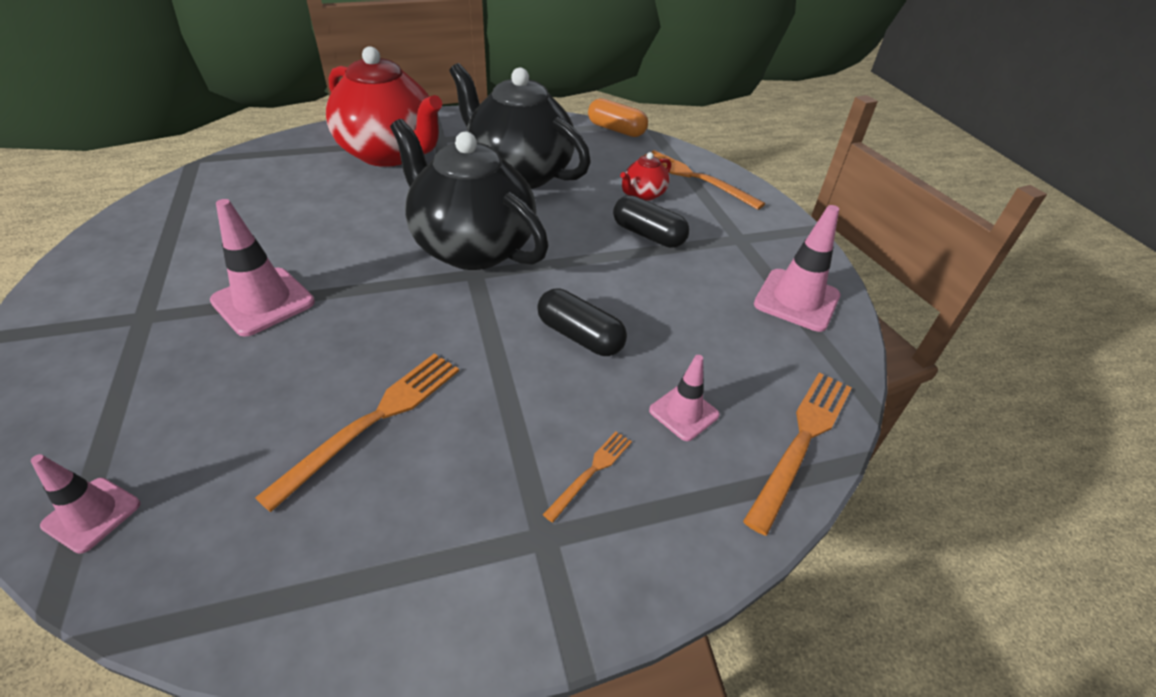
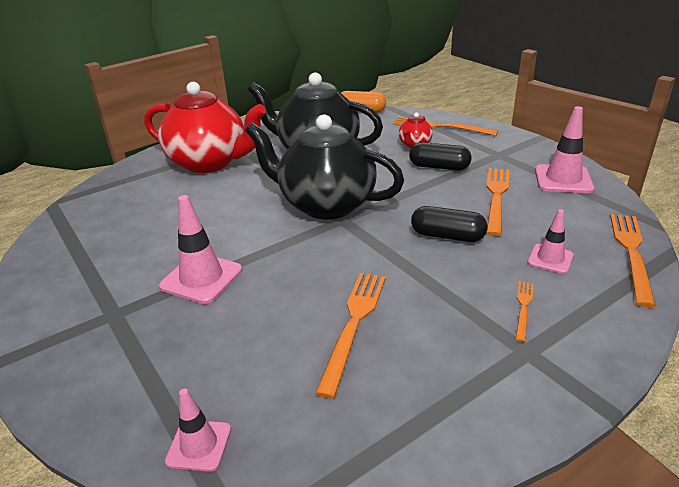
camera: 15 degrees left, 10 degrees down
(686, 299) = (496, 197): none -> orange fork

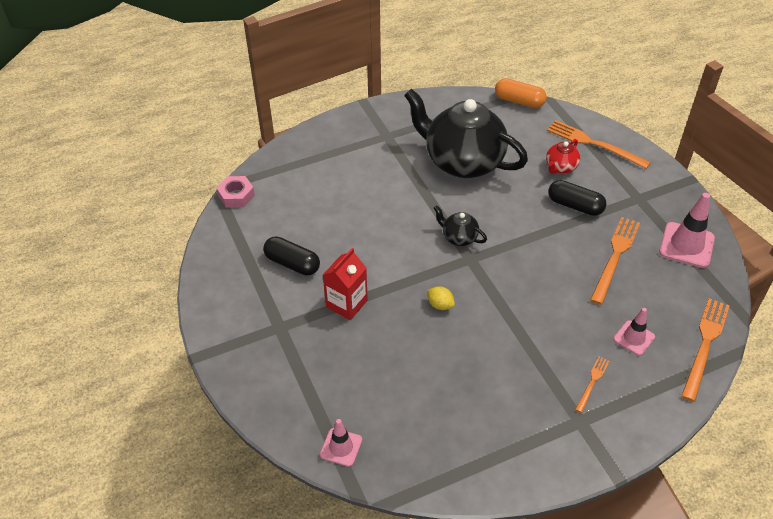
camera: 10 degrees right, 15 degrees up
(73, 205) = (236, 195): none -> pink nut
(201, 278) = (346, 303): pink traffic cone -> red carton
(210, 162) = (358, 158): red teapot -> none
(316, 263) = (440, 305): none -> yellow lemon
(326, 205) = (459, 237): black teapot -> black teapot, size x0.42
(353, 324) = (458, 372): orange fork -> none
(447, 236) = (556, 296): black capsule -> black capsule (292, 263)

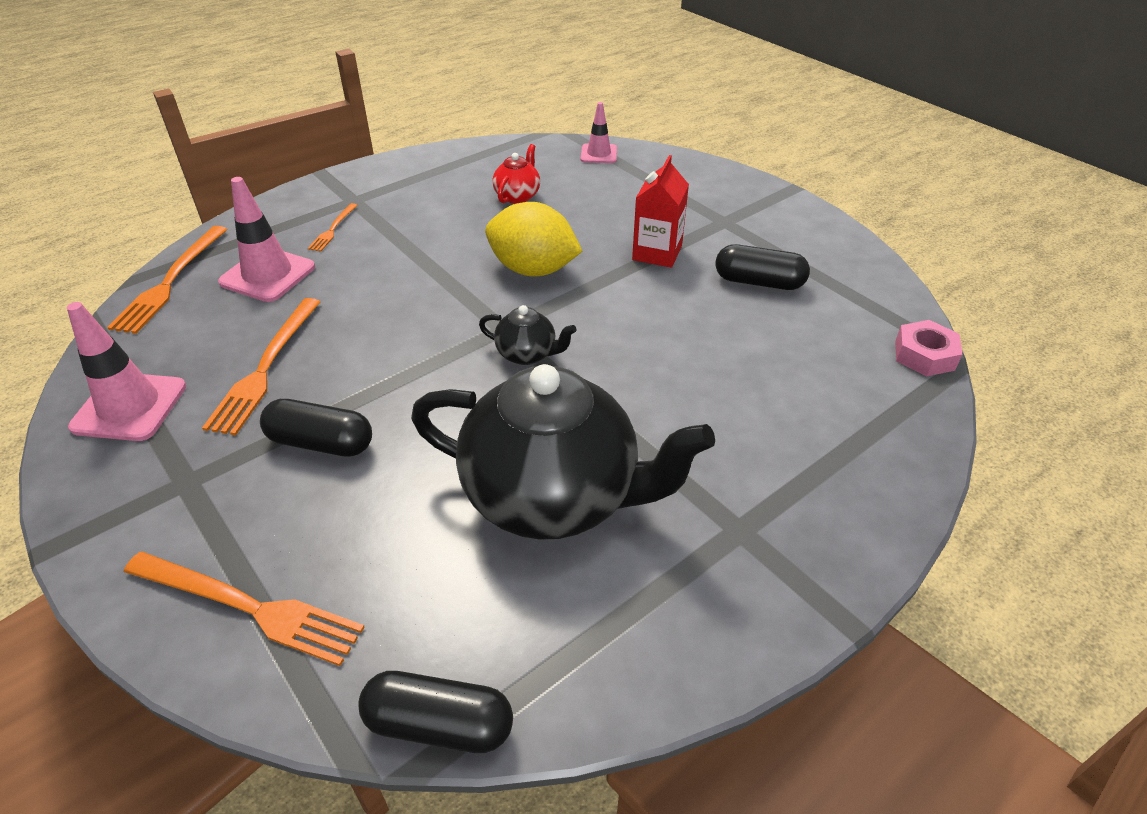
camera: 165 degrees right, 5 degrees down
(440, 305) = (533, 269): yellow lemon -> yellow lemon, size x2.25
(519, 101) = (439, 724): orange capsule -> black capsule
(560, 167) = (340, 523): red teapot -> red teapot (517, 196)
(634, 338) = (268, 275): pink traffic cone -> pink traffic cone, size x1.64

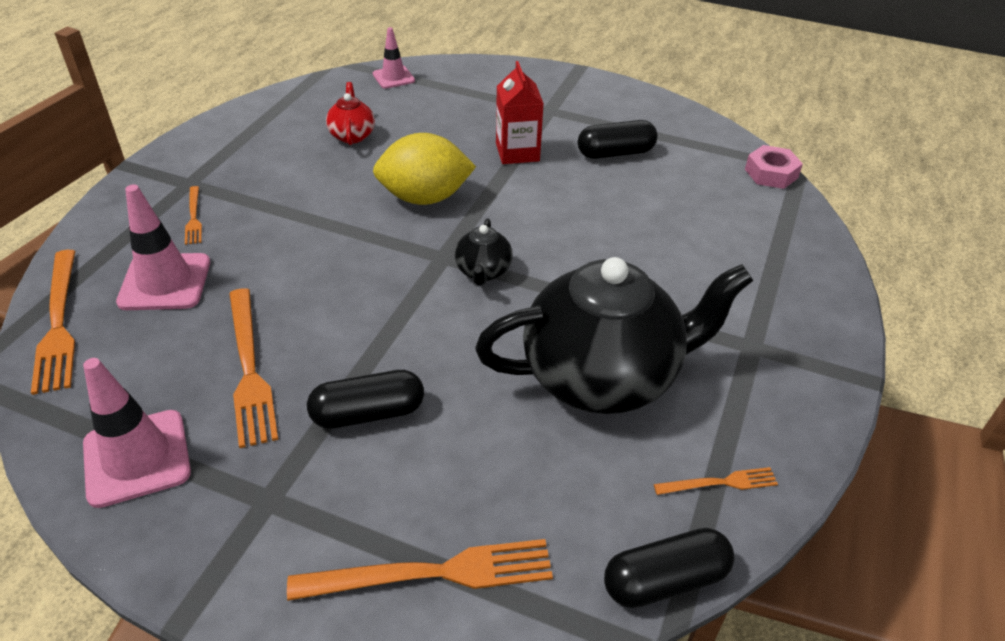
camera: 30 degrees left, 0 degrees up
(527, 354) = (483, 272): black teapot -> black teapot turned 105 degrees clockwise
(579, 655) = (720, 483): none -> orange fork

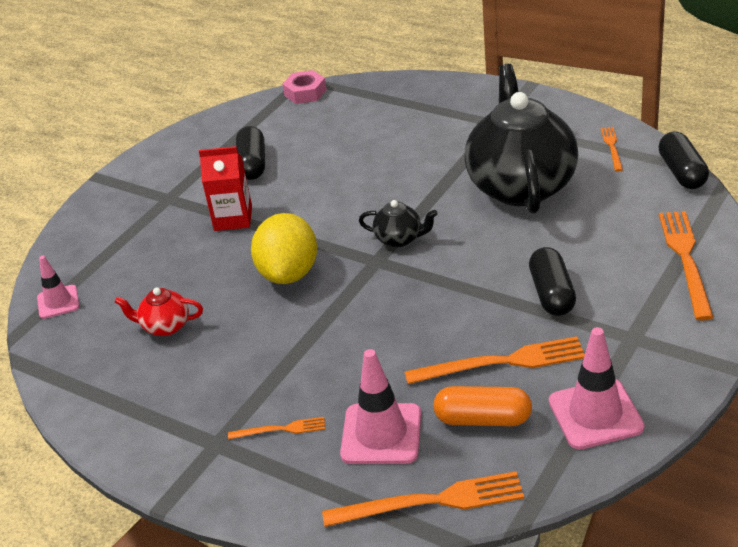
camera: 75 degrees left, 5 degrees down
(161, 357) = (483, 419): none -> orange capsule

